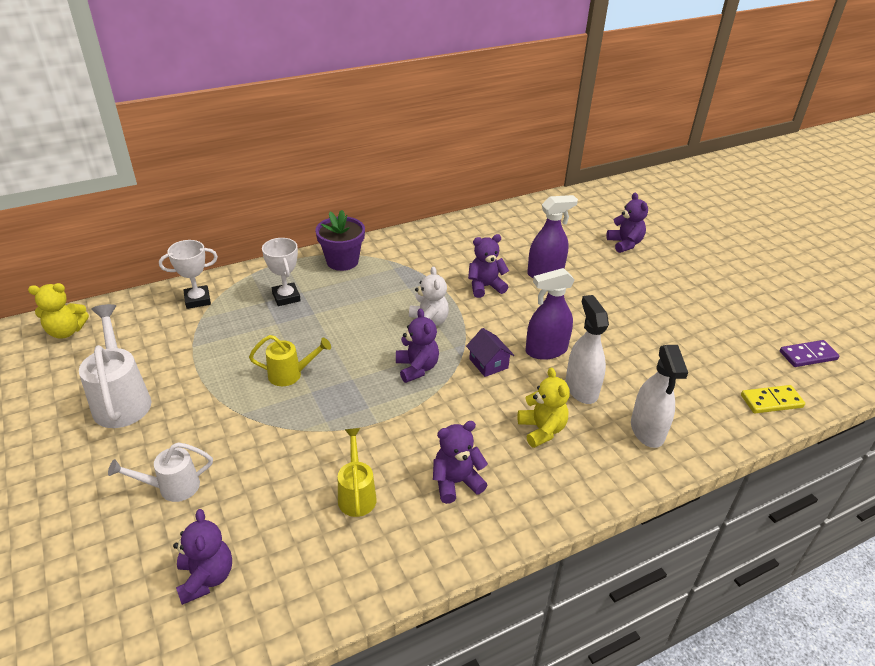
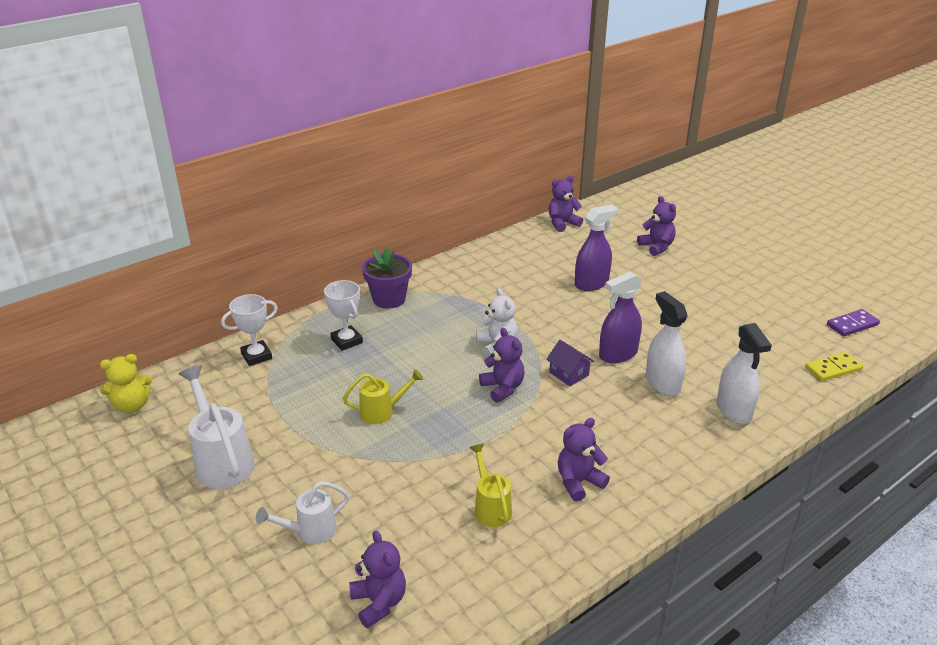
camera: 10 degrees left, 5 degrees down
(485, 287) = (539, 304): purple teddy bear -> purple teddy bear (562, 223)
(542, 430) = (639, 424): yellow teddy bear -> none

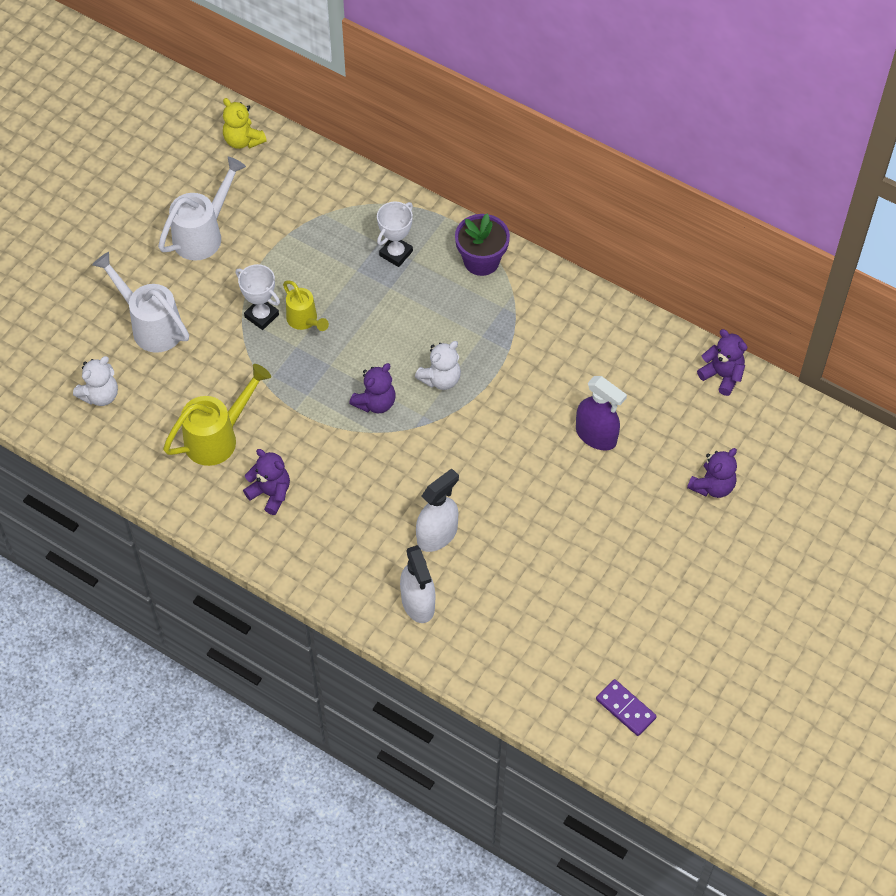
camera: 70 degrees right, 25 degrees up
(256, 356) = (344, 194): white trophy -> white trophy (261, 316)
(310, 531) = (151, 326): white watering can -> white watering can, size x1.62
(379, 602) = (100, 395): purple teddy bear -> white teddy bear
(491, 507) = (218, 437): yellow watering can -> yellow watering can, size x1.62
(569, 374) = (420, 451): purple house -> none
(618, 354) = (470, 487): purple spray bottle -> none
(734, 410) = (418, 603): white spray bottle -> white spray bottle turned 75 degrees counterclockwise
(833, 369) = (527, 690): yellow domino -> none

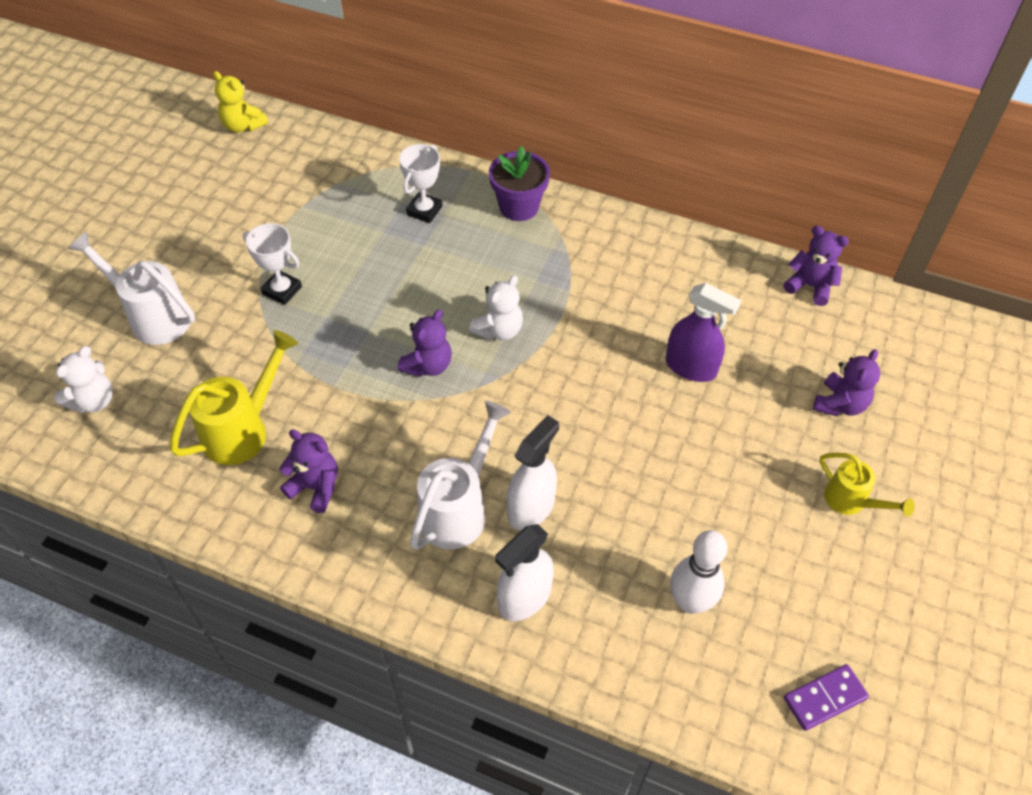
camera: 10 degrees left, 5 degrees down
(203, 234) = (207, 217): white watering can -> white watering can (458, 509)
(304, 320) = (332, 289): yellow watering can -> yellow watering can (851, 501)
(418, 603) = (524, 598): white spray bottle -> white spray bottle turned 75 degrees clockwise
(544, 625) = (690, 602): none -> white bowling pin
(625, 709) = (824, 698): purple domino -> purple domino turned 60 degrees counterclockwise

